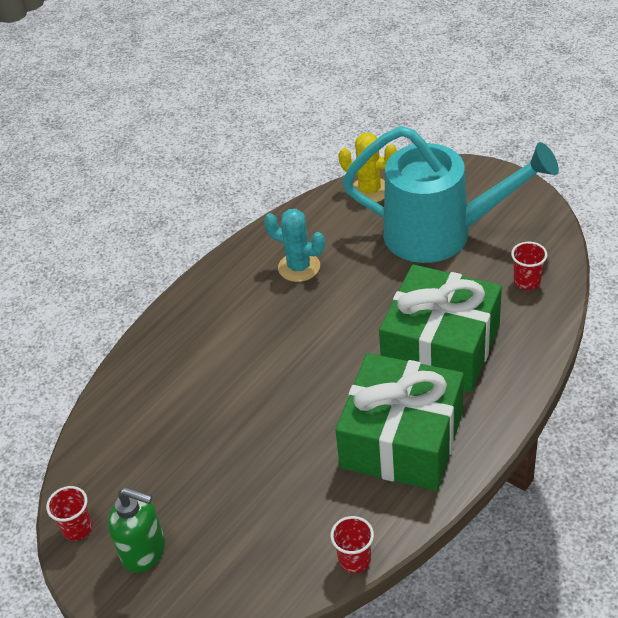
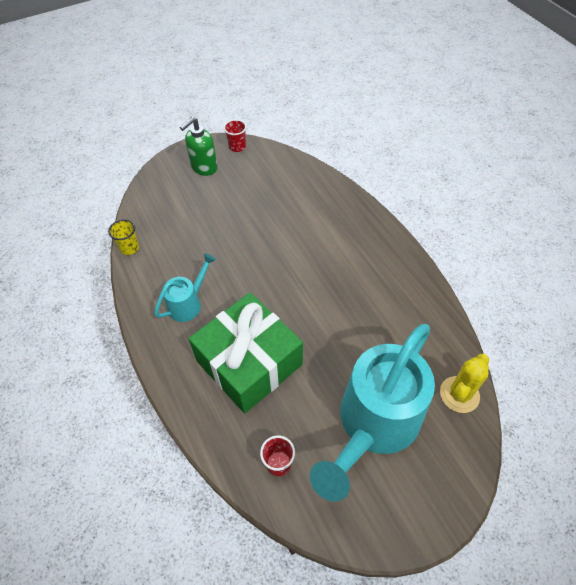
camera: 110 degrees right, 10 degrees up
(299, 267) = (384, 306): turquoise cactus -> none
(354, 560) = (129, 248): red cup -> yellow cup
(402, 440) = (188, 303): green gift -> turquoise watering can

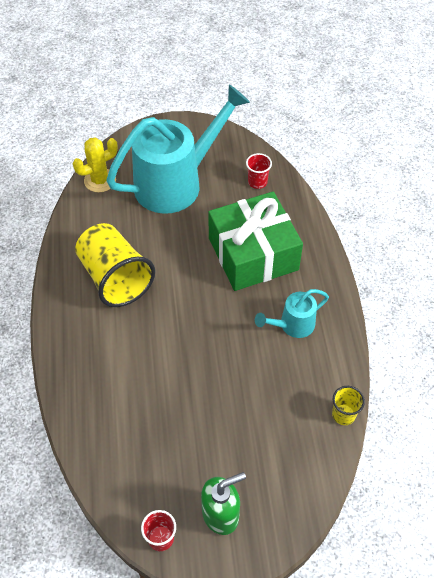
camera: 160 degrees left, 0 degrees up
(369, 292) = (115, 278): none -> yellow cup

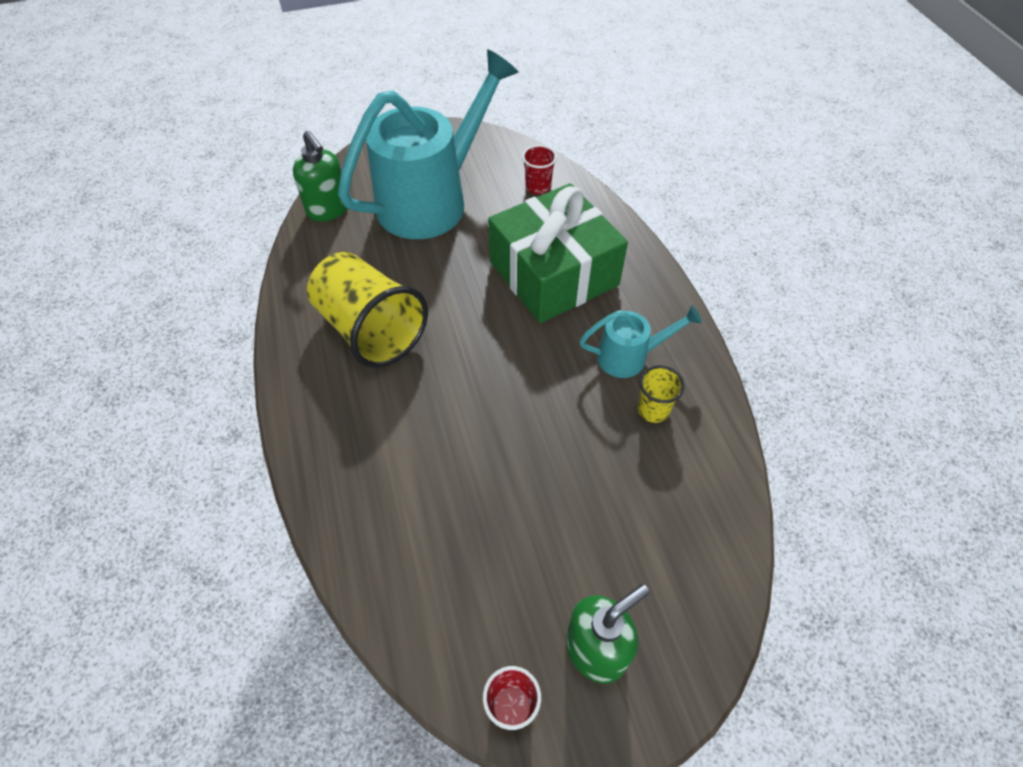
camera: 10 degrees left, 0 degrees up
(100, 180) = (328, 210): yellow cactus -> green soap dispenser
(292, 325) = (629, 357): turquoise watering can -> turquoise watering can turned 150 degrees counterclockwise
(343, 415) = (733, 467): yellow cup -> yellow cup (653, 409)

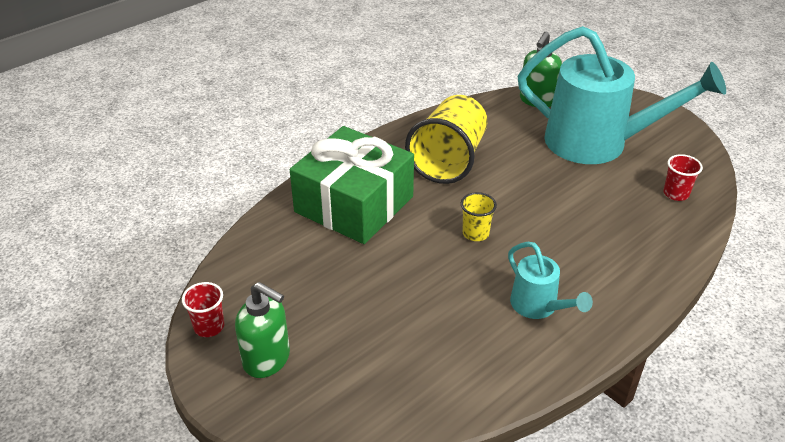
camera: 65 degrees right, 15 degrees down
(553, 273) = (586, 233): green gift -> green gift (354, 204)
(653, 409) = (495, 337): yellow cup -> yellow cup (475, 233)

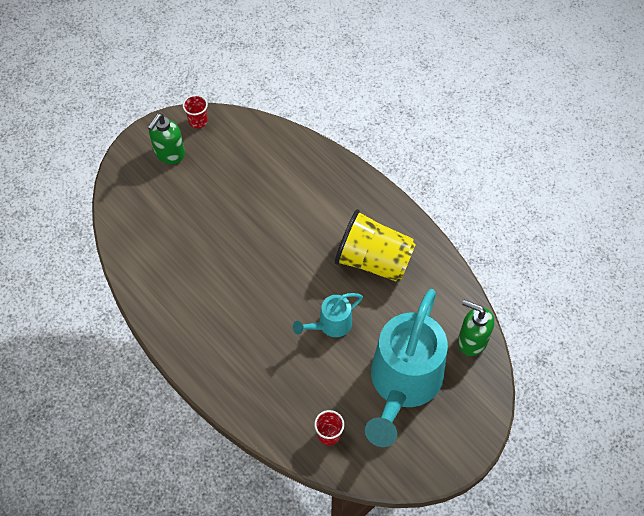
camera: 90 degrees right, 20 degrees up
(354, 204) = (315, 194): green gift -> none
(475, 233) = (280, 274): yellow cup -> none
(538, 307) = (202, 308): turquoise watering can -> turquoise watering can (330, 325)

